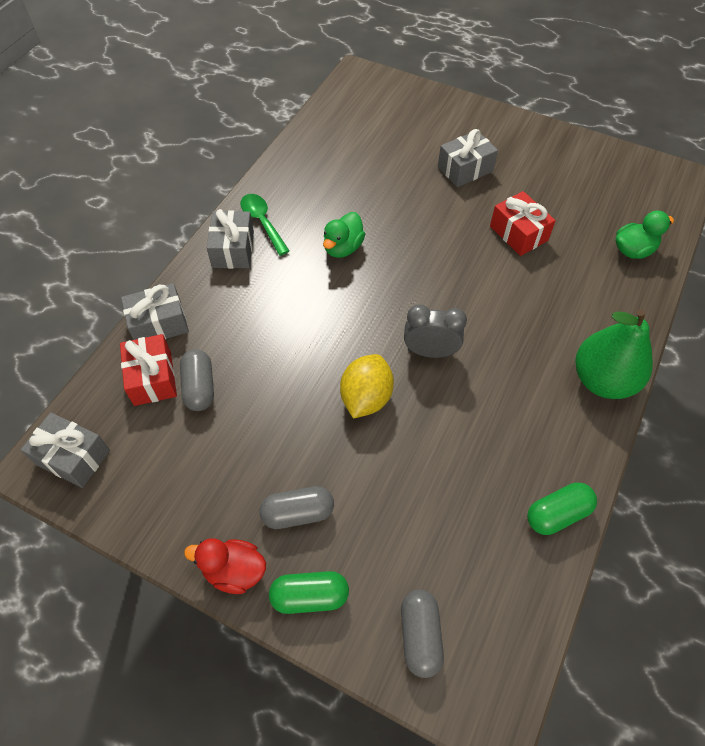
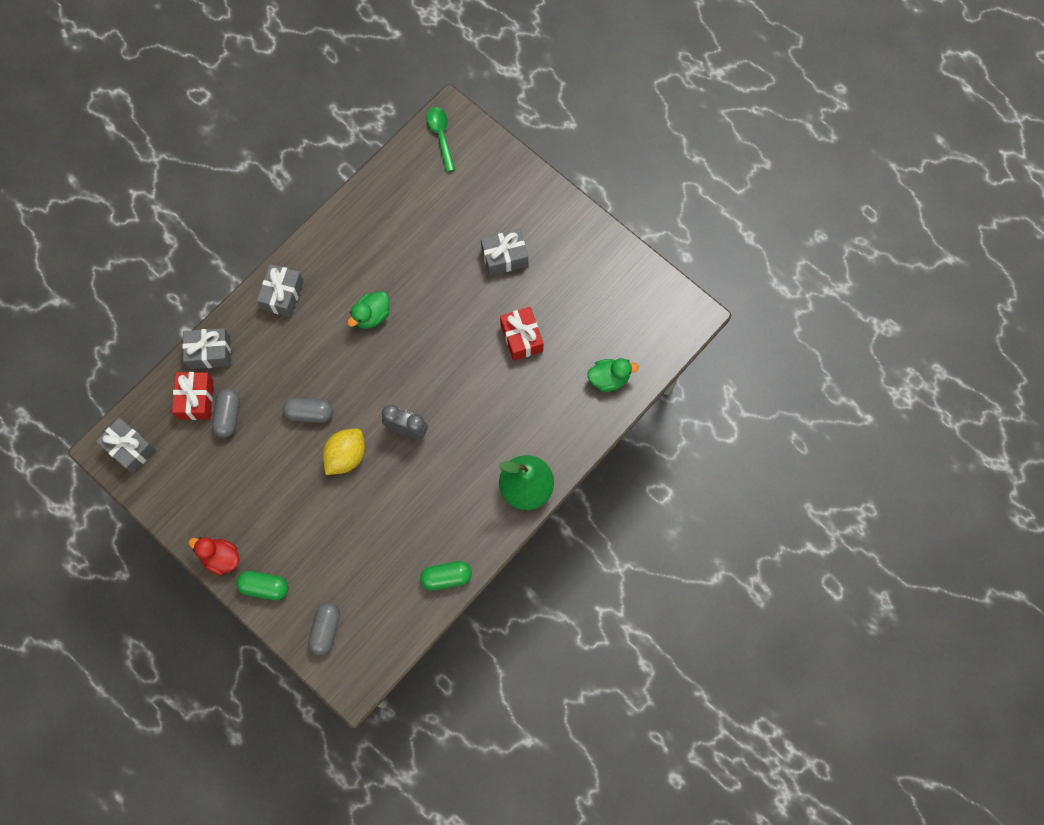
camera: 15 degrees right, 15 degrees up
(262, 222) = (313, 272): green spoon -> green spoon (440, 136)
(298, 513) = (272, 530): grey capsule -> grey capsule (309, 413)

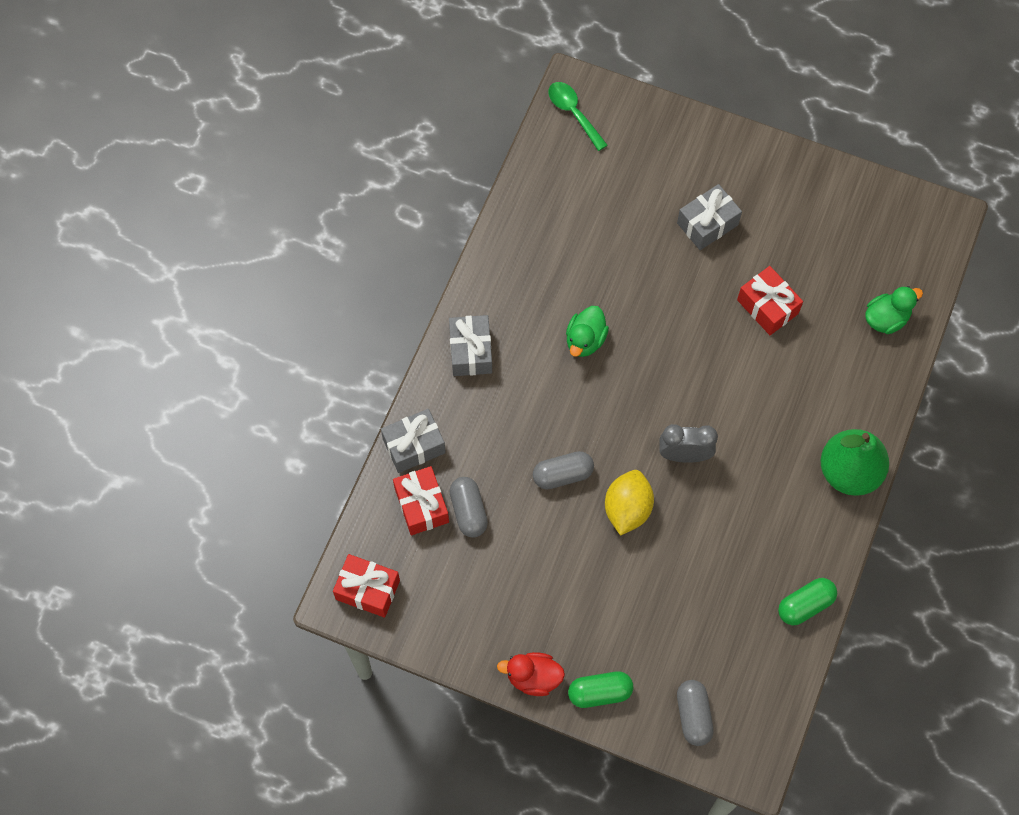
camera: 20 degrees left, 5 degrees down
(129, 448) = (367, 590): grey gift -> red gift

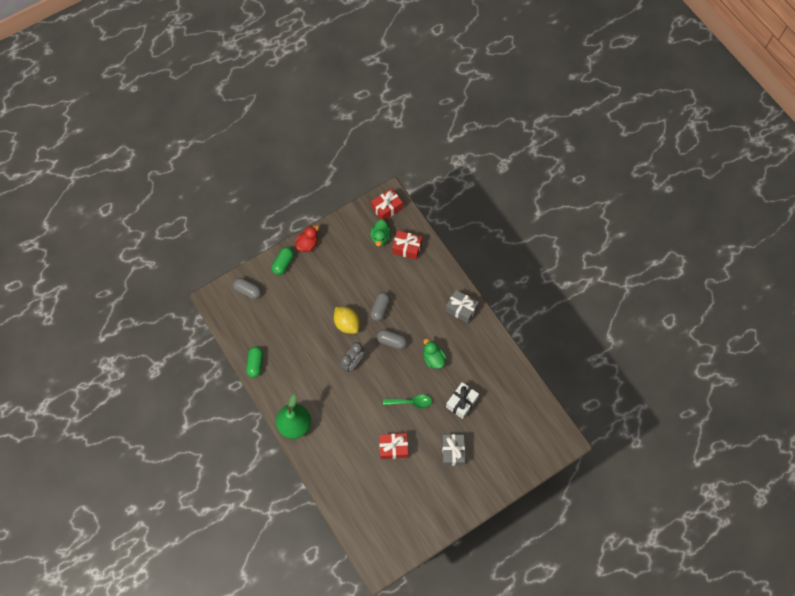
camera: 125 degrees right, 0 degrees up
(414, 446) = (434, 261): grey gift -> none
(468, 511) = (391, 263): grey capsule -> grey capsule (392, 341)
(573, 113) = (552, 432): green spoon -> green spoon (411, 402)
(623, 257) = (461, 402): none -> white gift
(886, 319) = (350, 497): green duck -> green duck (380, 237)

